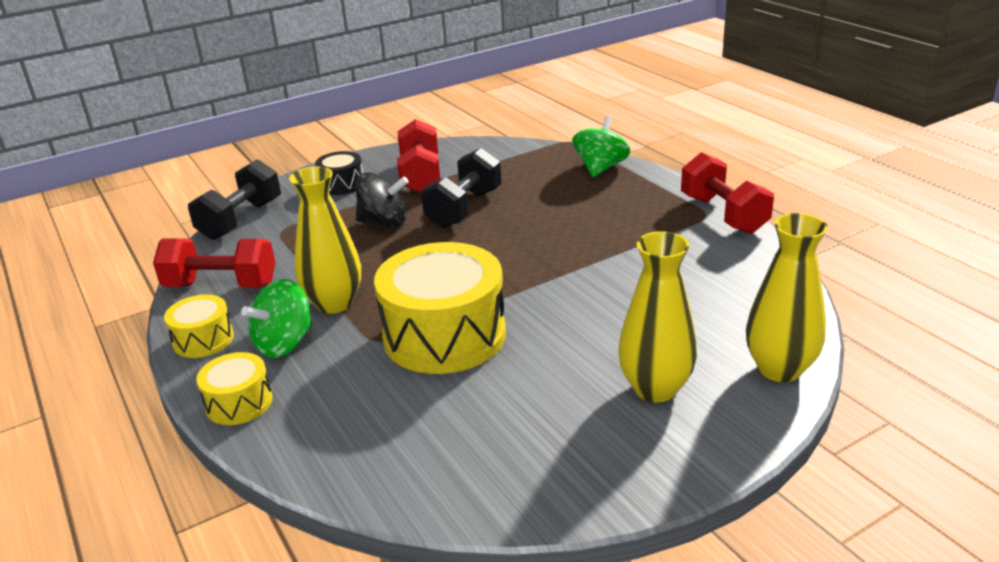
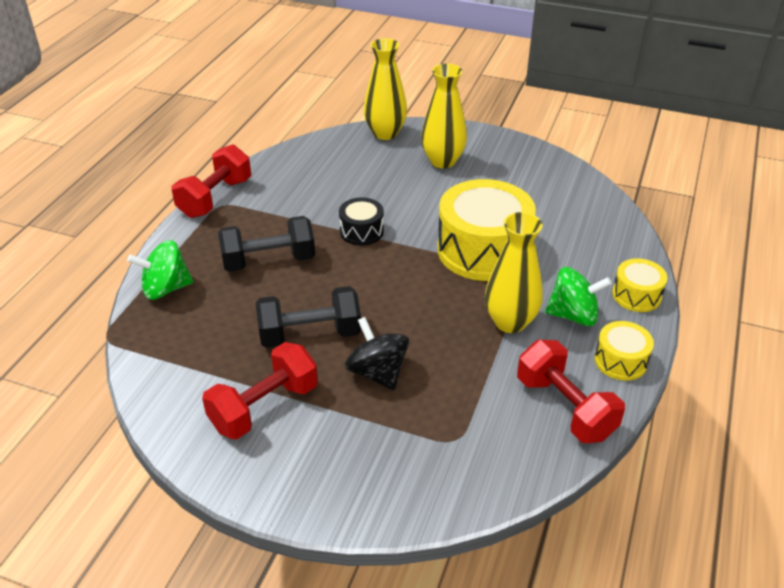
camera: 130 degrees left, 10 degrees up
(241, 220) = (469, 492): black dumbbell -> black dumbbell (269, 261)
(342, 184) = (331, 462): black drum -> black drum (361, 231)

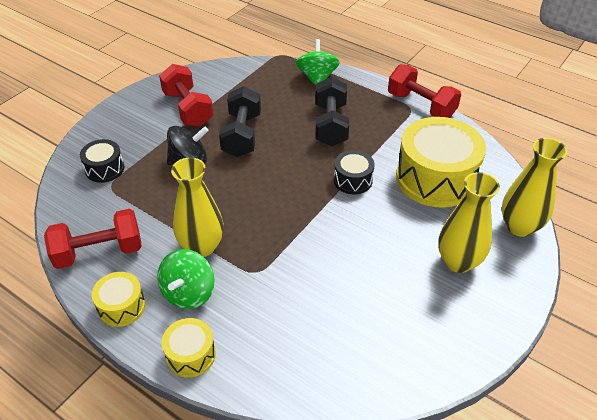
camera: 105 degrees right, 5 degrees up
(425, 459) = (105, 169): none -> black drum
(483, 250) = (300, 254): yellow drum -> yellow drum (435, 178)

